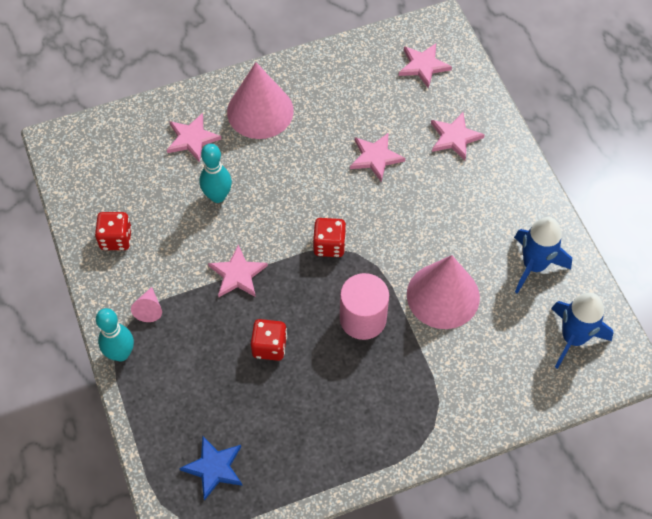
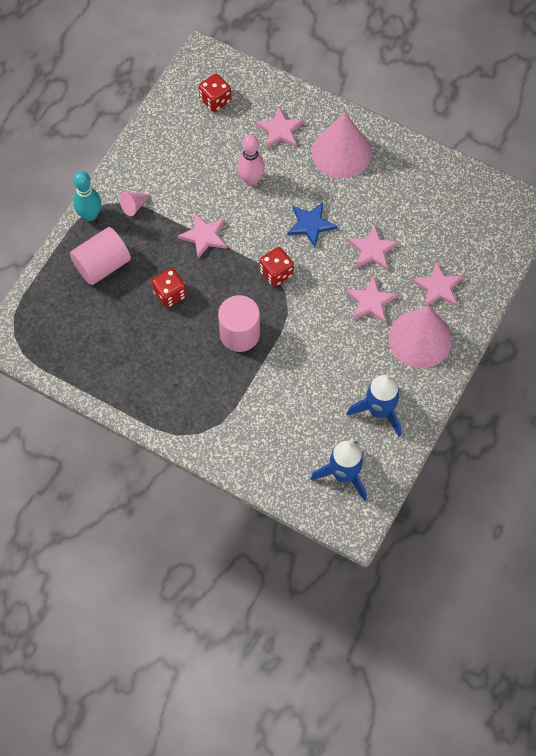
camera: 50 degrees right, 5 degrees up
(116, 239) = (165, 147): red dice -> red dice (215, 100)
(184, 382) = (102, 265): none -> pink cylinder
(214, 468) = (61, 326): blue star -> blue star (310, 224)
(218, 196) = (251, 179): turquoise bowling pin -> pink bowling pin
(423, 66) = (480, 223): pink star -> pink star (371, 302)
(443, 295) = (302, 370): pink cone -> pink cone (420, 339)

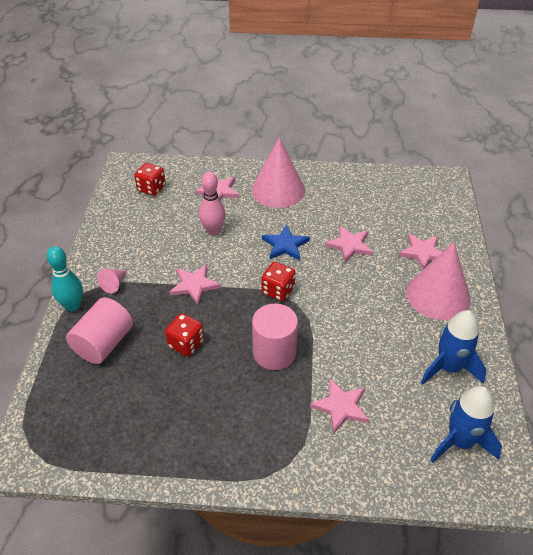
camera: 25 degrees left, 20 degrees down
(371, 302) = (375, 283): pink star -> pink star (341, 406)

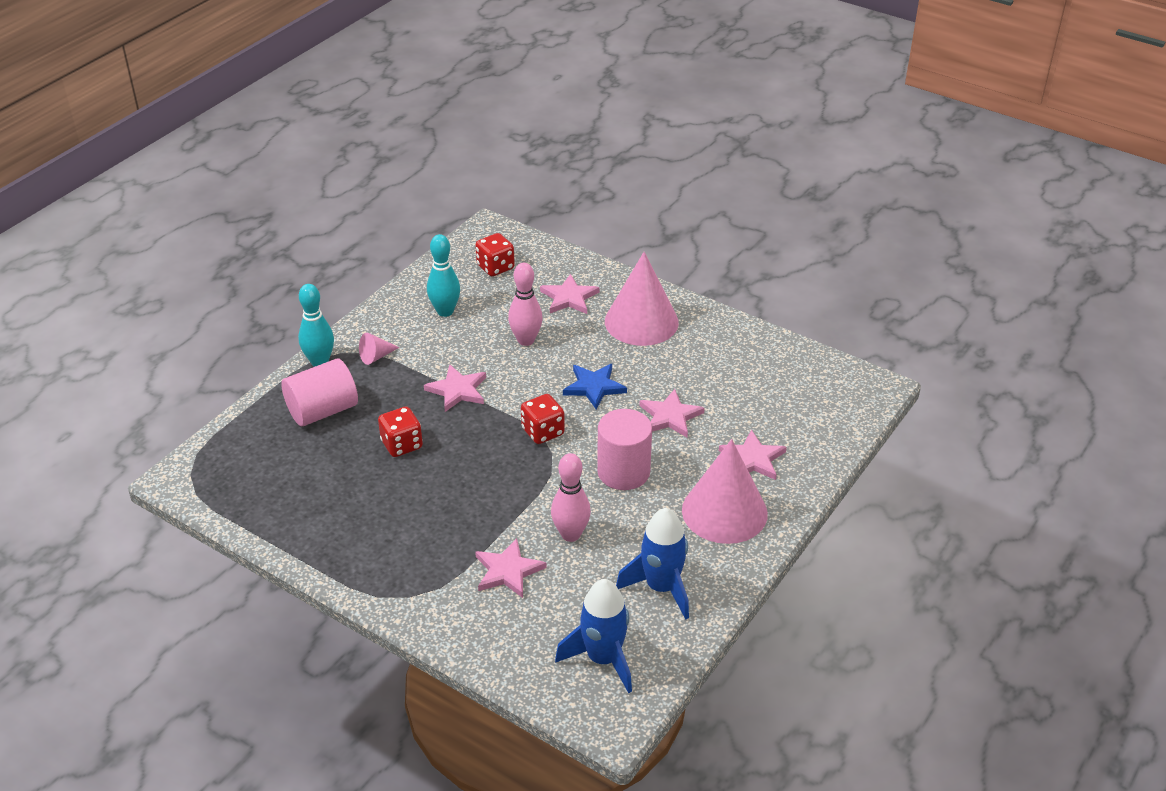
camera: 30 degrees right, 5 degrees down
(140, 232) = (445, 311): none -> turquoise bowling pin
(274, 352) = (484, 491): pink cylinder -> pink cylinder (623, 472)
(359, 357) = (571, 534): none -> pink bowling pin

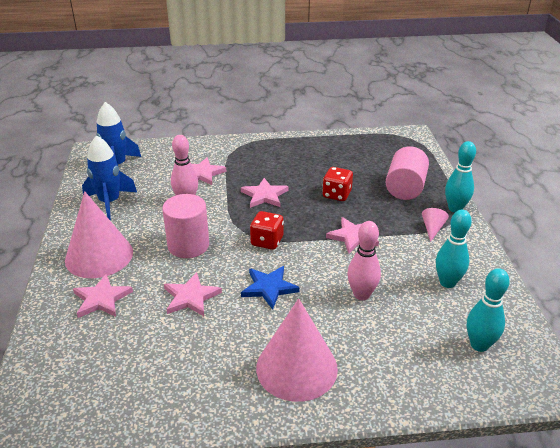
camera: 140 degrees right, 5 degrees down
(495, 267) = (479, 345): red dice -> turquoise bowling pin
(569, 298) = (382, 353): pink star -> pink star (264, 195)

